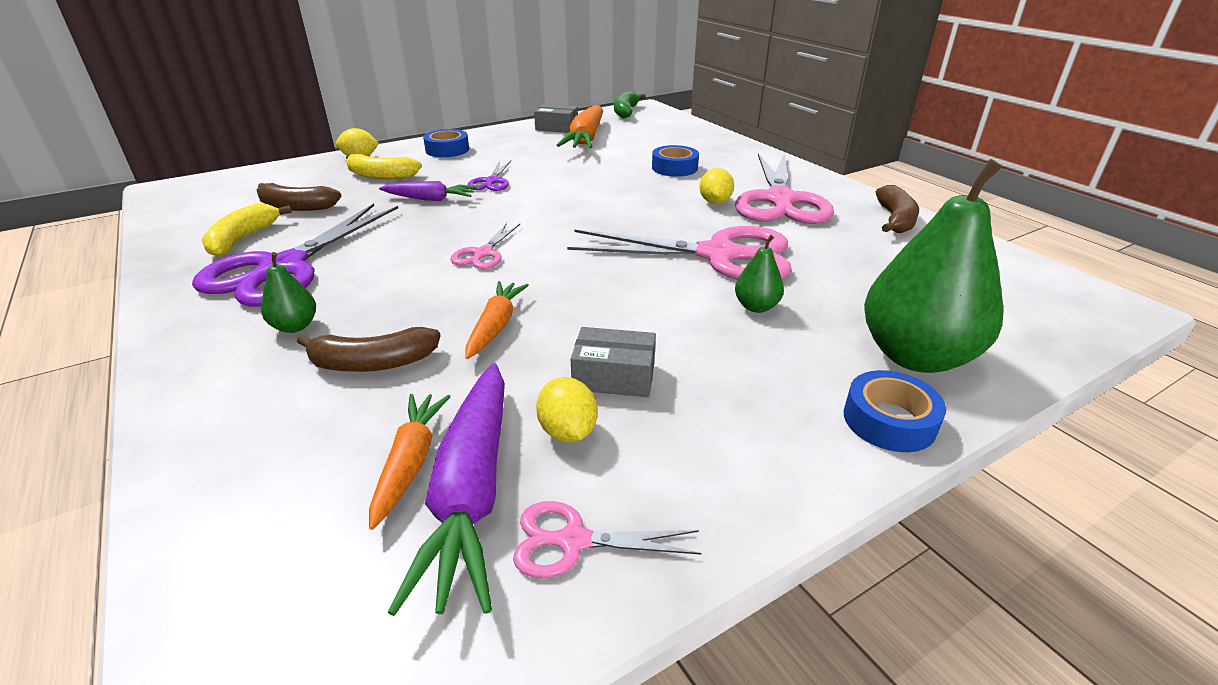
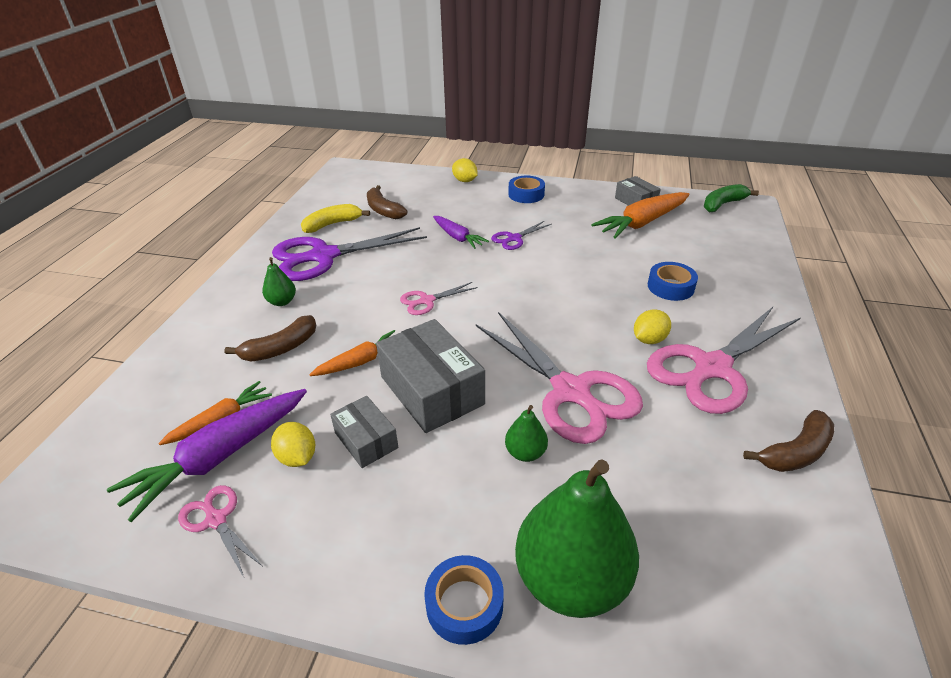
camera: 45 degrees right, 5 degrees up
(373, 363) = (281, 348): brown banana -> brown banana turned 75 degrees counterclockwise
(381, 176) = (456, 203): yellow banana -> none
(568, 431) = (297, 457): yellow lemon -> yellow lemon turned 60 degrees counterclockwise
(608, 310) = (432, 390): none -> grey box

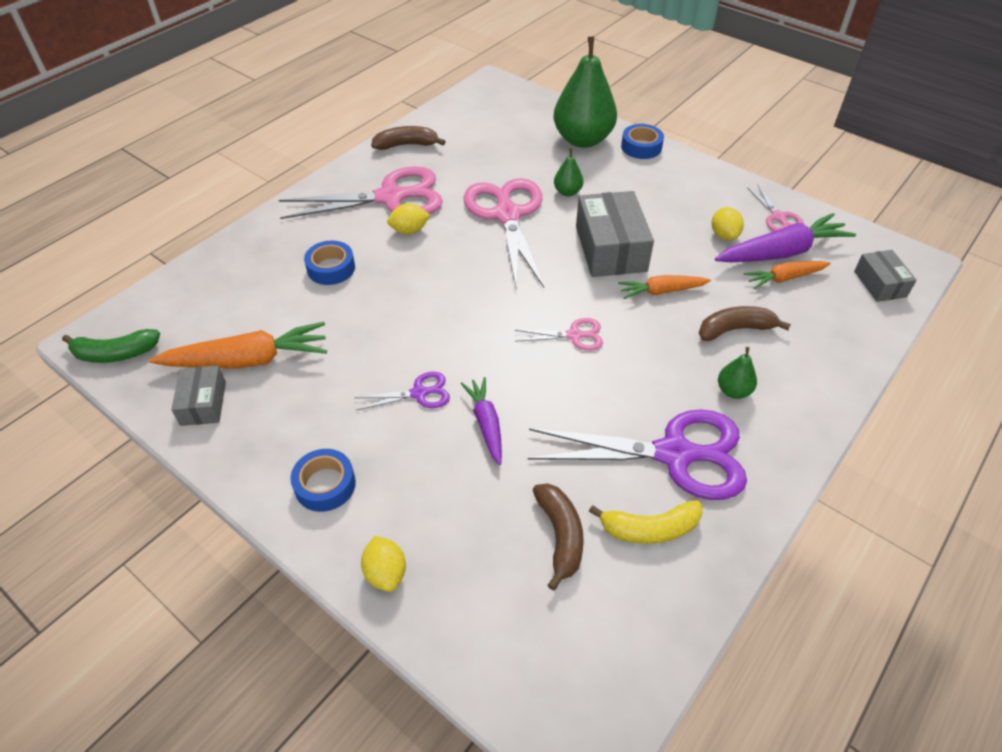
camera: 155 degrees left, 10 degrees up
(366, 440) = (672, 231): grey box -> grey box (880, 284)

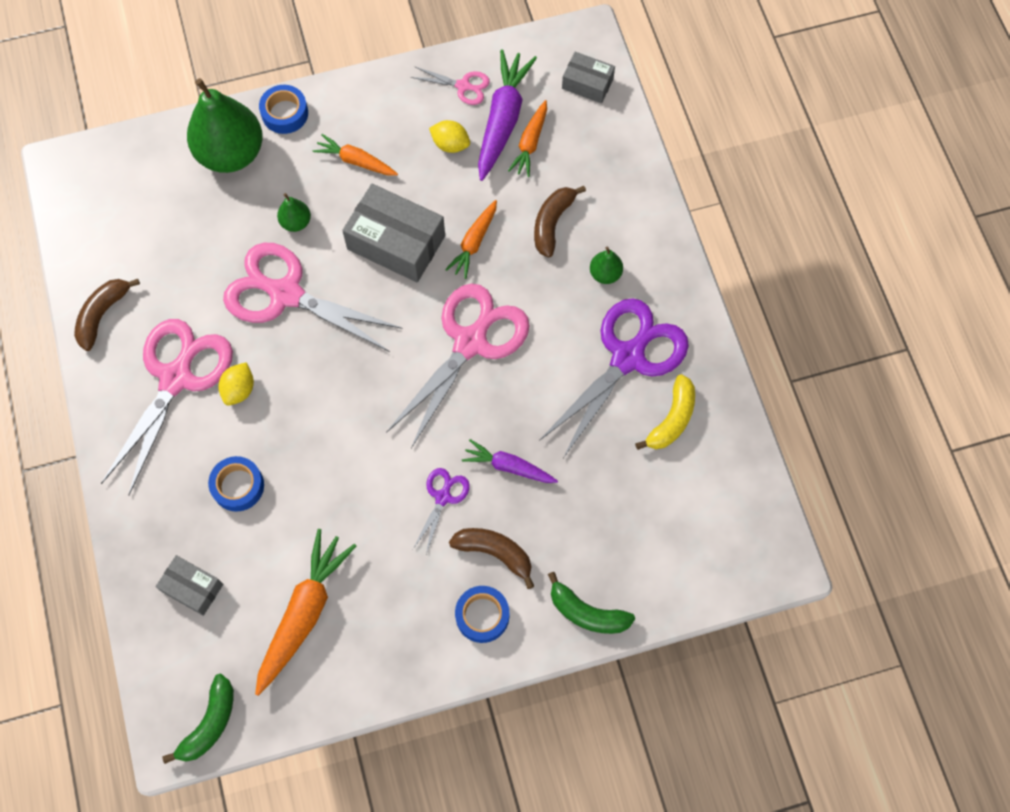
camera: 55 degrees left, 20 degrees up
(203, 403) = (329, 671): grey box -> grey box (192, 588)
(386, 573) = (587, 613): yellow lemon -> green banana
(560, 536) = (638, 480): brown banana -> brown banana (495, 552)
(574, 335) = (470, 342): pink scissors -> pink scissors, size x2.16
(649, 196) = (356, 161): none -> orange carrot

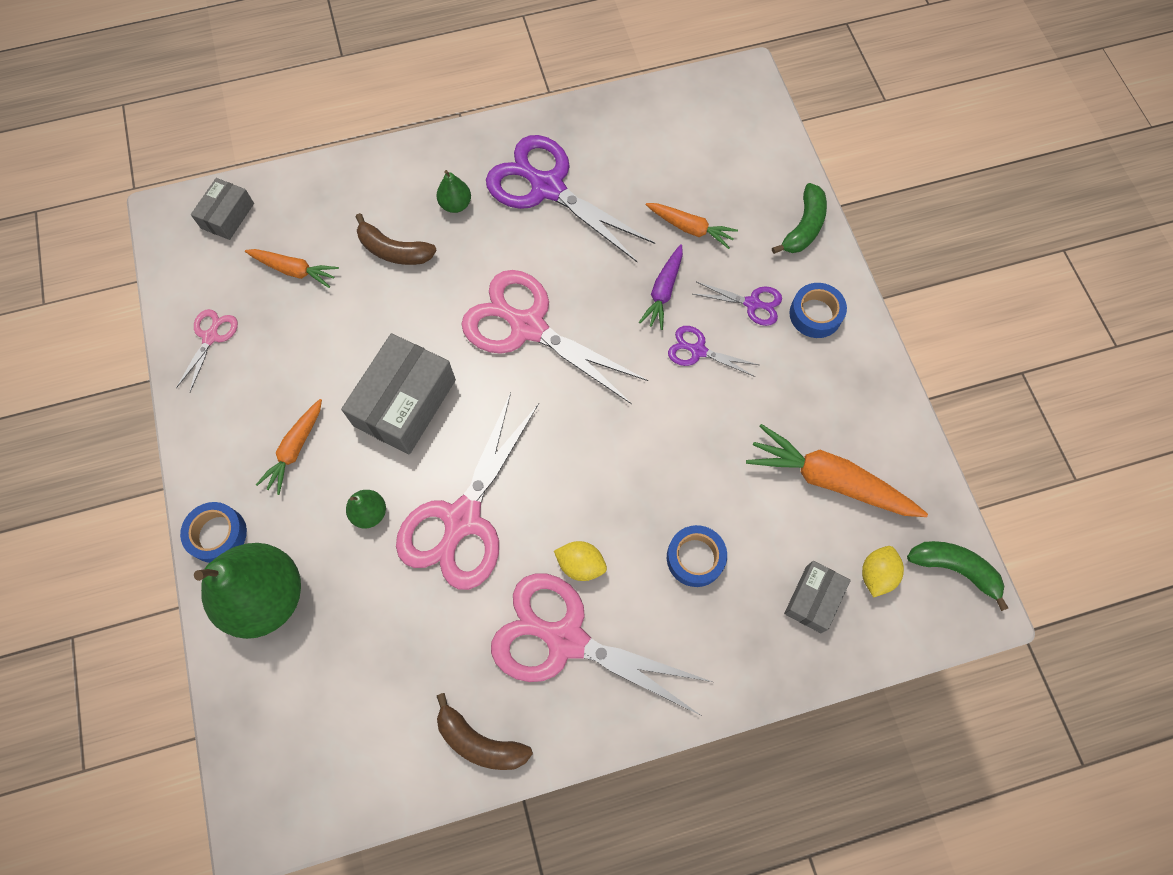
camera: 90 degrees left, 0 degrees up
(450, 144) = (286, 349): yellow lemon -> yellow lemon (876, 574)
(474, 242) = (411, 324): orange carrot -> orange carrot (690, 228)
(495, 552) = (752, 303): brown banana -> purple scissors
(502, 120) = (261, 297): purple carrot -> none
(672, 419) = (612, 154): yellow banana -> none

